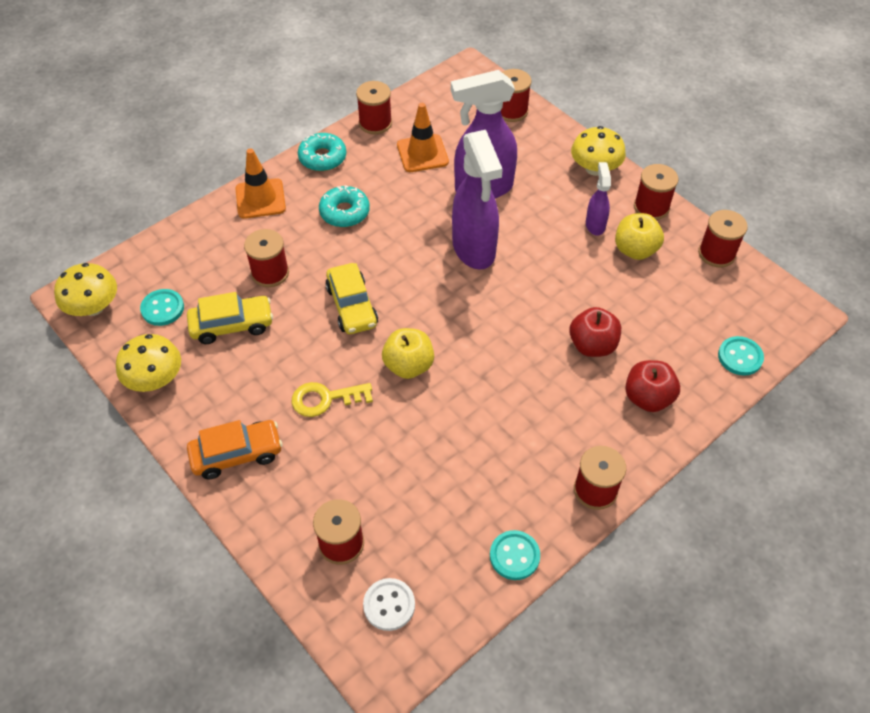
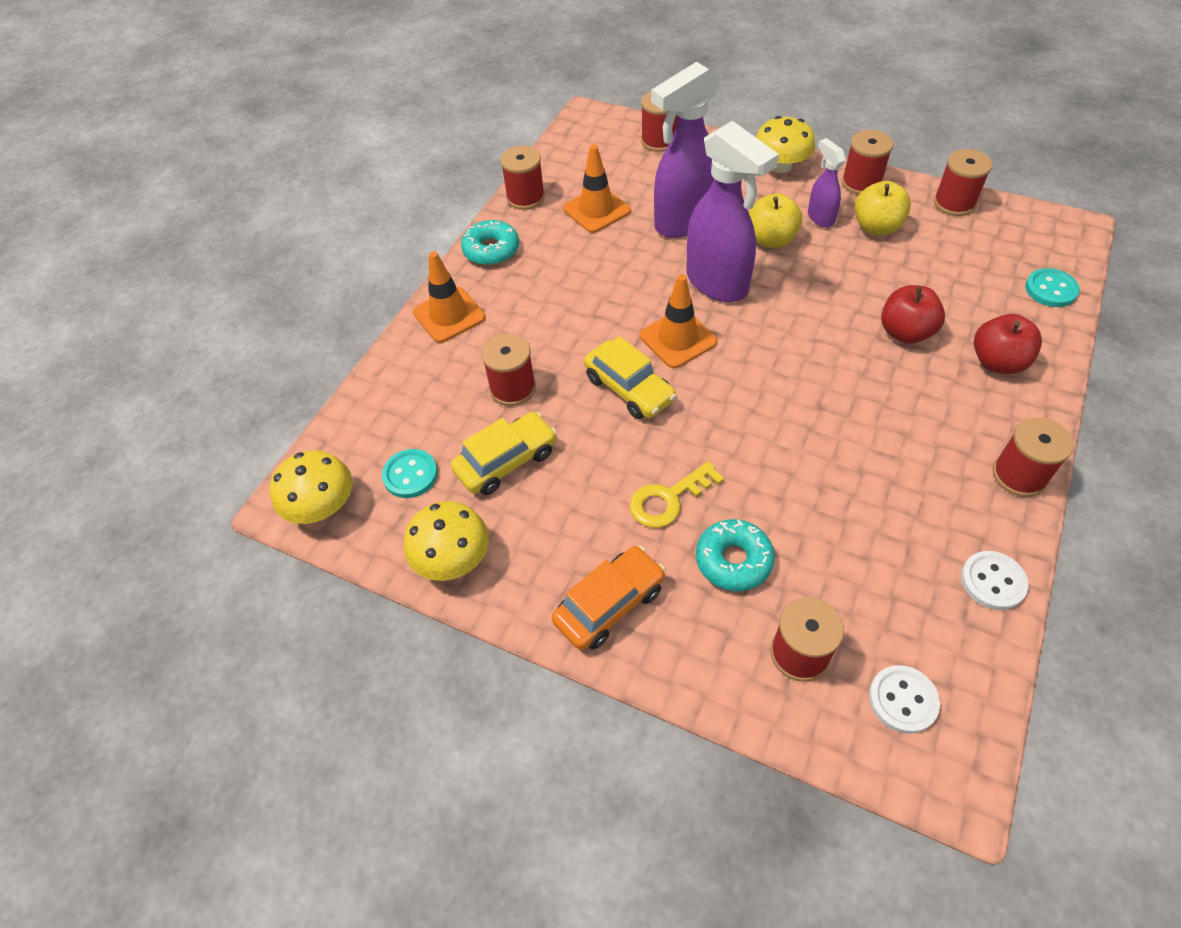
camera: 20 degrees left, 0 degrees up
(344, 212) = (553, 296): turquoise donut -> turquoise donut (733, 560)
(408, 365) = (734, 426): yellow apple -> yellow apple (771, 239)
(413, 282) = (678, 339): none -> orange traffic cone
(514, 556) = (992, 581): turquoise button -> white button

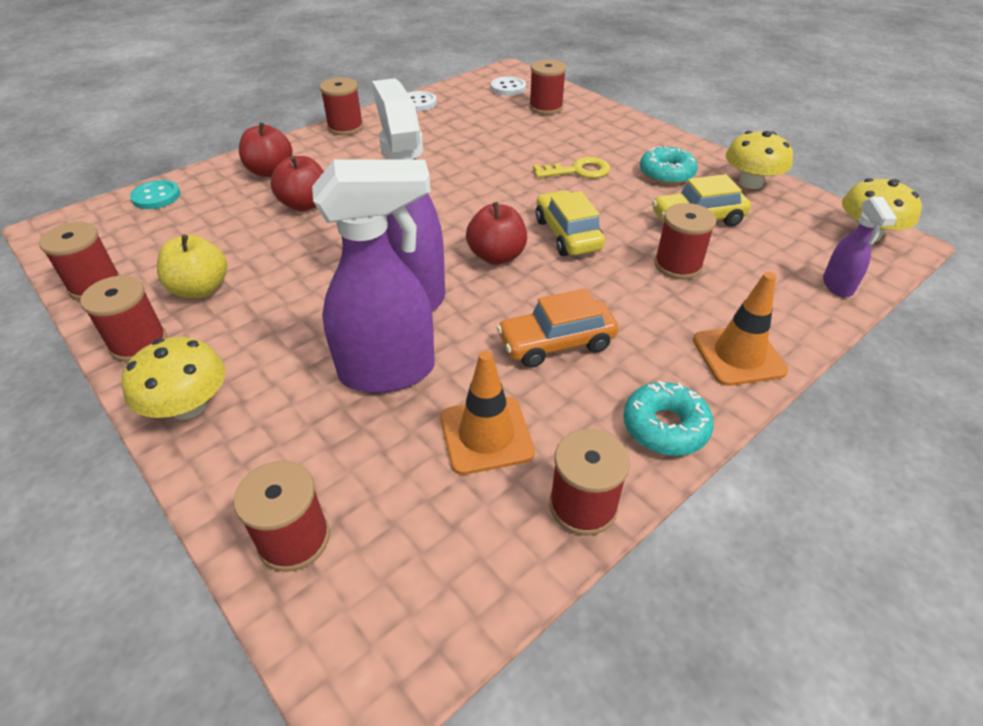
camera: 160 degrees left, 10 degrees down
(410, 475) = (786, 233): turquoise button -> none
(609, 604) = (645, 142): orange car -> orange car (556, 343)
(678, 339) = (496, 256): orange traffic cone -> red apple
(733, 560) = (555, 140): turquoise donut -> turquoise donut (666, 173)
(771, 239) = (316, 314): yellow apple -> none
(820, 217) = (237, 319): purple spray bottle -> purple spray bottle (837, 286)

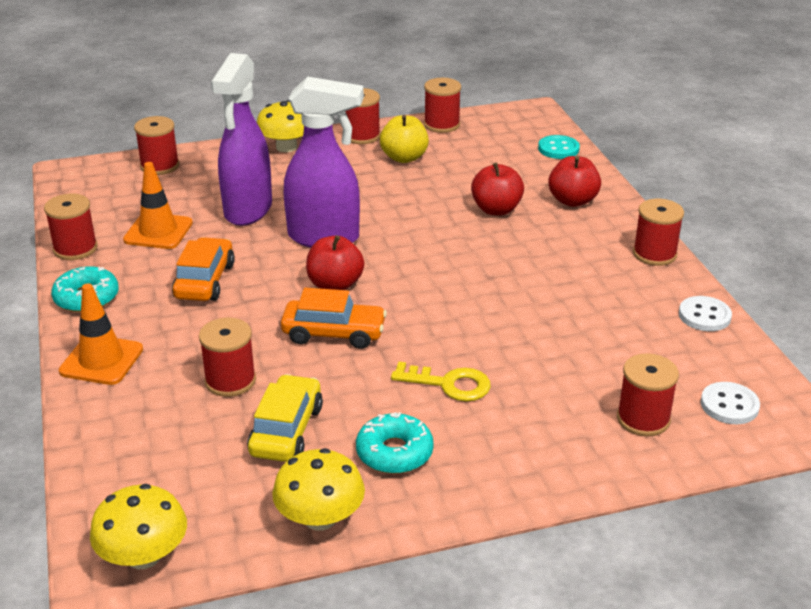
camera: 115 degrees right, 10 degrees down
(567, 234) = (334, 333): yellow car -> orange car
(578, 171) = (449, 384): yellow key -> yellow key turned 90 degrees counterclockwise
(837, 286) = (104, 470): purple spray bottle -> none

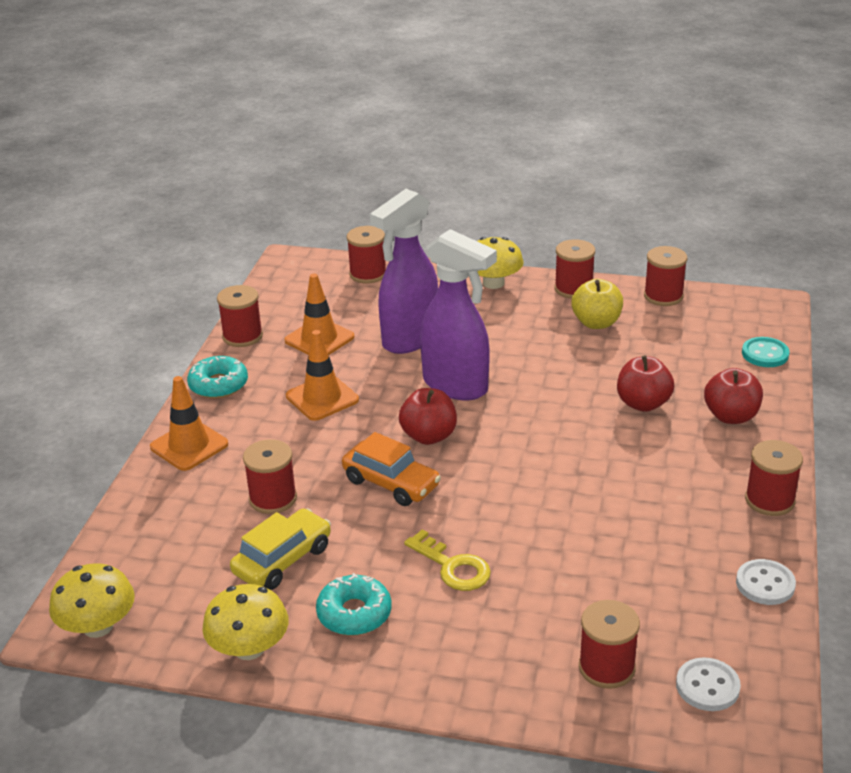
camera: 30 degrees right, 0 degrees up
(205, 281) = (322, 398): orange car -> orange traffic cone

